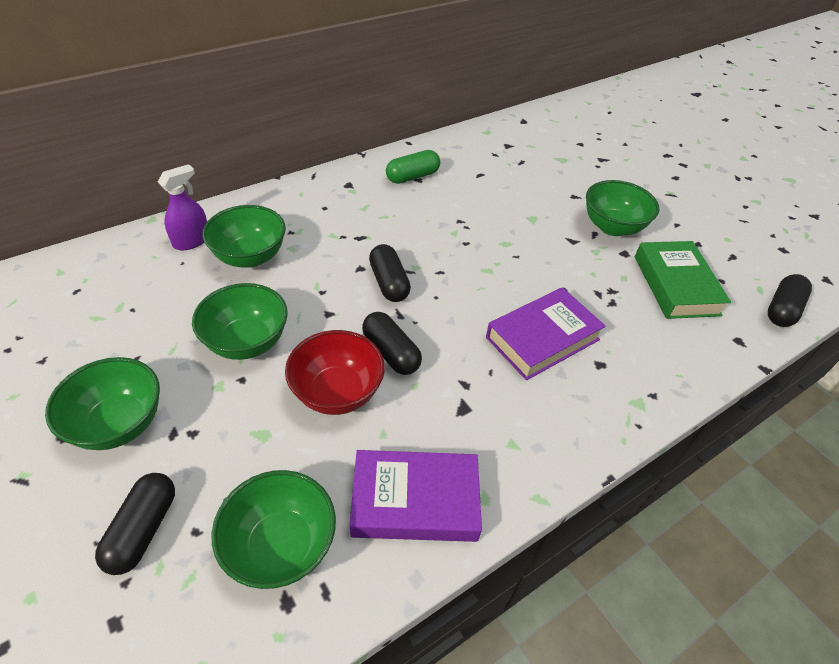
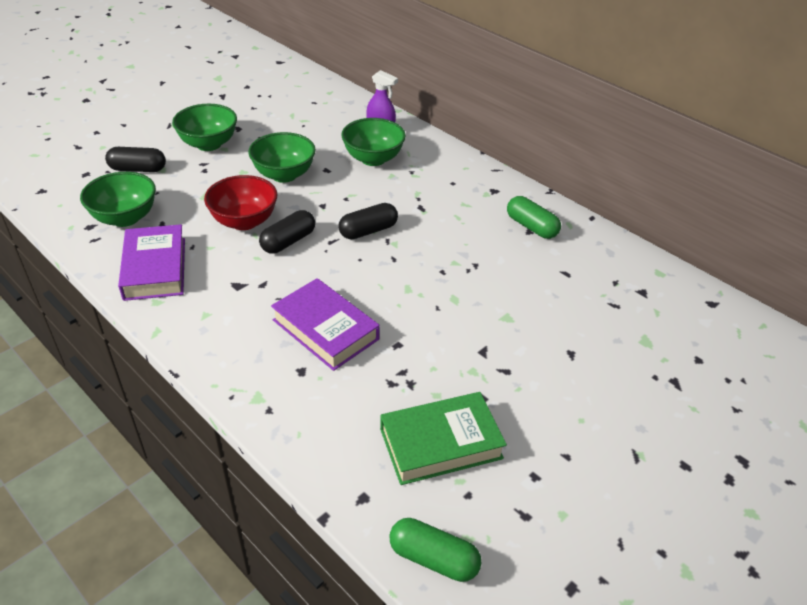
camera: 80 degrees right, 5 degrees down
(612, 227) = (526, 388): green bowl -> none
(782, 310) = (433, 558): black capsule -> green capsule

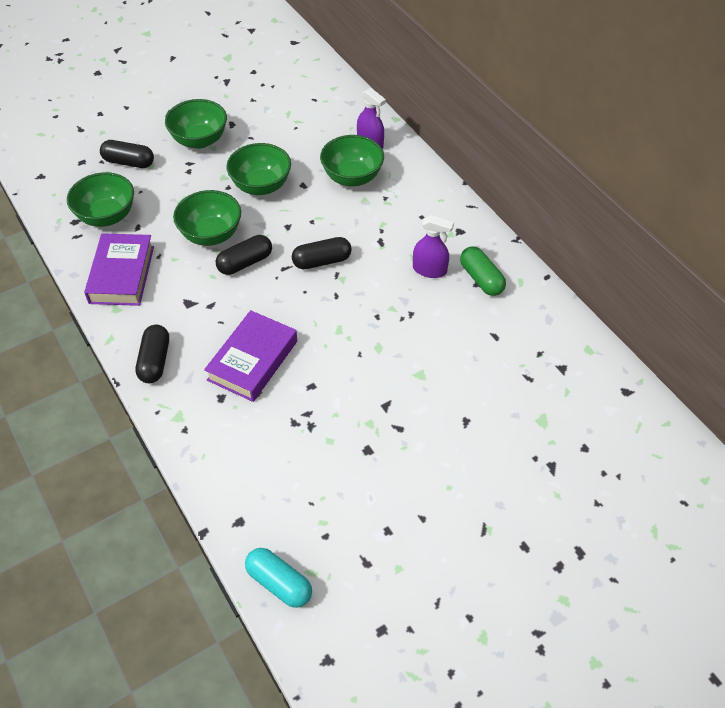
camera: 15 degrees right, 10 degrees up
(215, 346) = (155, 361): none -> black capsule
(244, 221) = (211, 234): red bowl -> green bowl
(325, 329) = (252, 360): purple book -> purple book turned 60 degrees clockwise
(433, 558) = (279, 583): green capsule -> turquoise capsule
(441, 443) = (318, 486): green book -> none
(478, 225) = (429, 270): none -> purple spray bottle

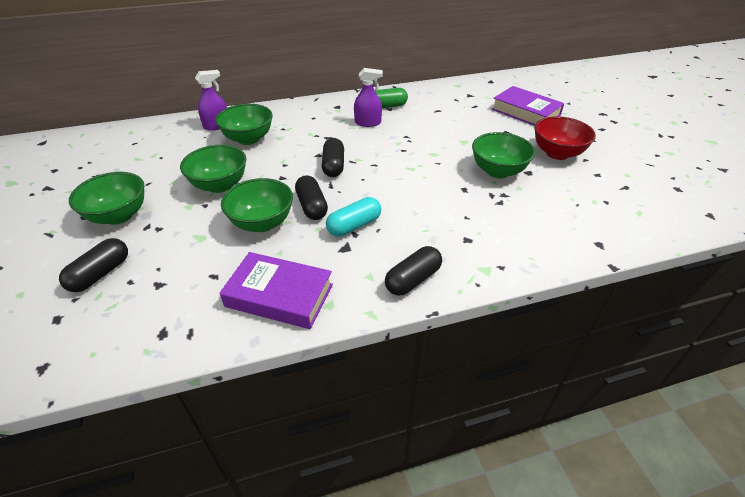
camera: 75 degrees left, 10 degrees down
(107, 216) = (176, 301): green bowl -> green bowl (498, 171)
(155, 361) = (413, 279): black capsule -> black capsule turned 60 degrees counterclockwise
(252, 360) = (429, 216): purple book -> purple book (525, 112)
(279, 583) = (653, 229): turquoise capsule -> turquoise capsule (354, 226)
(427, 483) = (557, 153): none -> red bowl
(429, 270) = (368, 123): purple spray bottle -> purple spray bottle turned 60 degrees clockwise

